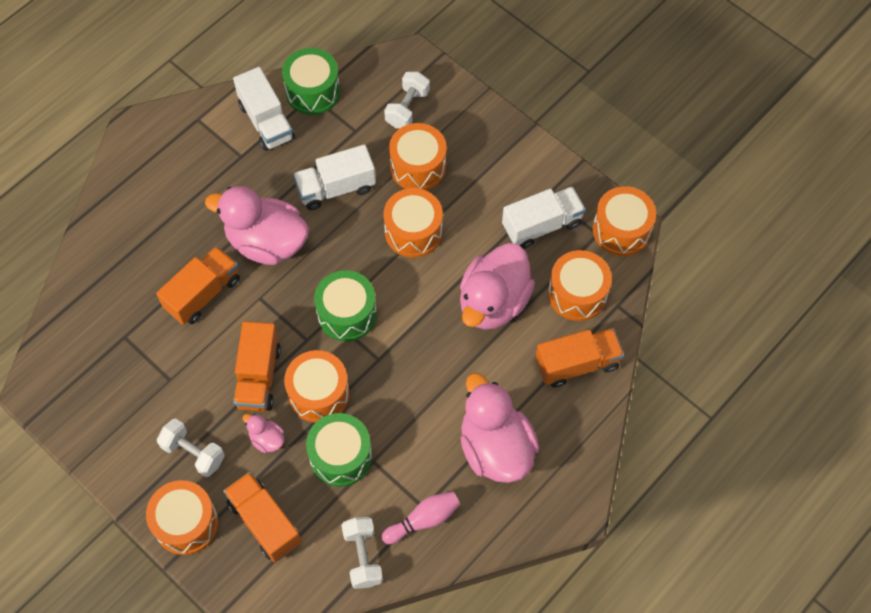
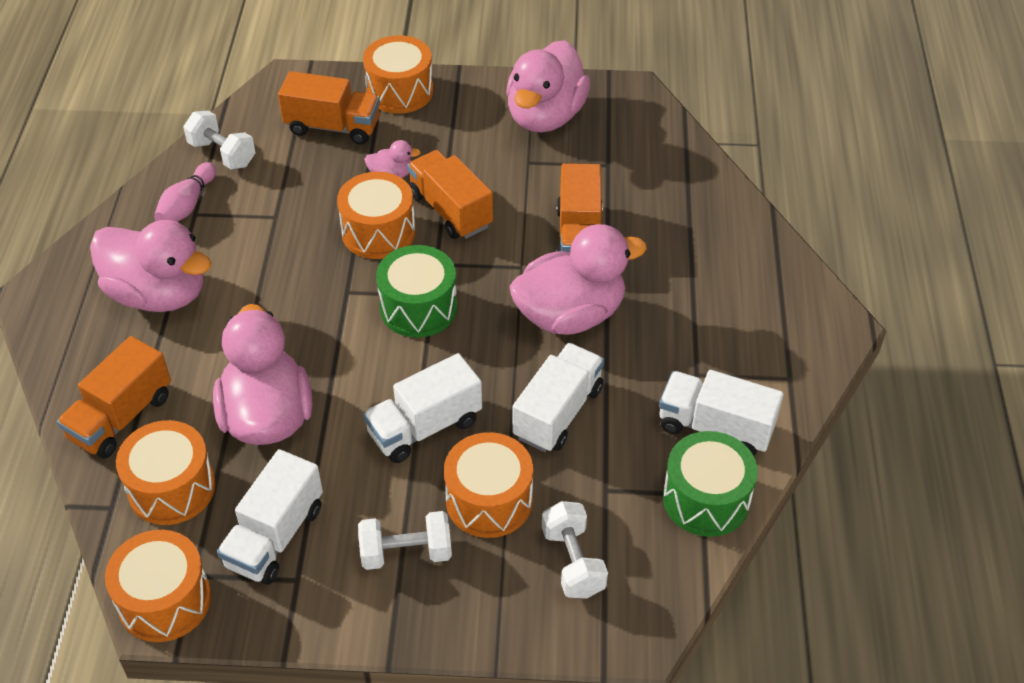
camera: 140 degrees right, 15 degrees down
(115, 413) = (545, 116): none -> pink duck
(193, 453) = (446, 131): white dumbbell -> white dumbbell (406, 553)
(340, 456) = (310, 202): green drum -> none
(413, 231) = (424, 427): orange drum -> white truck

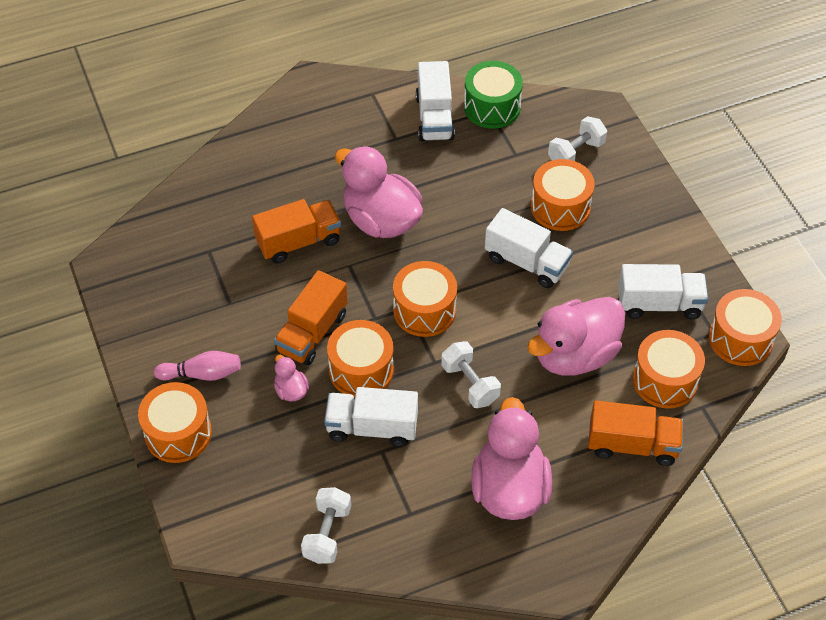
camera: 115 degrees left, 5 degrees up
(187, 205) = (403, 525): pink bowling pin -> pink bowling pin (202, 374)
(333, 127) = (250, 463): orange truck -> none
(406, 553) = (624, 232): white dumbbell -> white dumbbell (470, 384)
(418, 307) = (424, 310): green drum -> orange drum
(545, 116) = (166, 312): pink duck -> none
(558, 413) = (471, 197): white truck -> white truck (372, 427)

